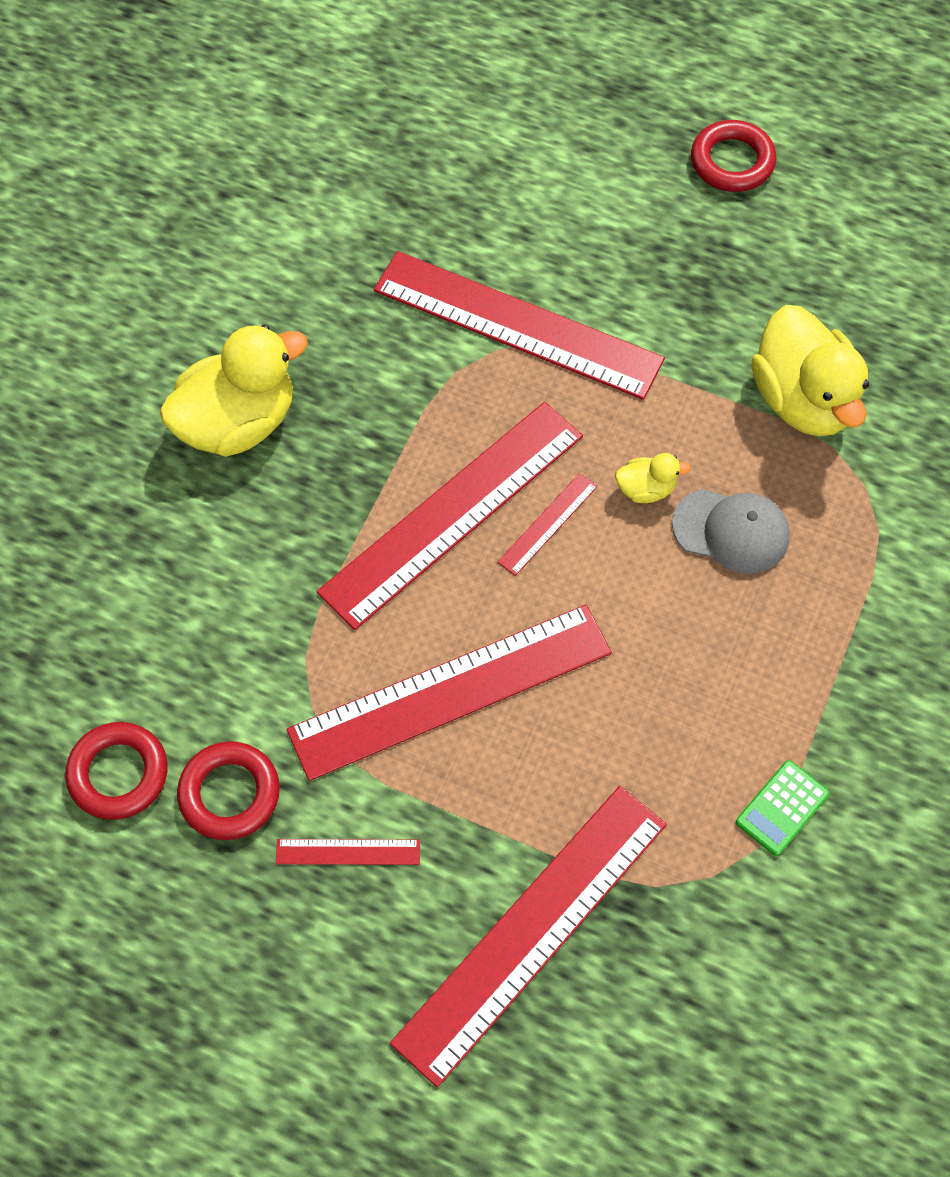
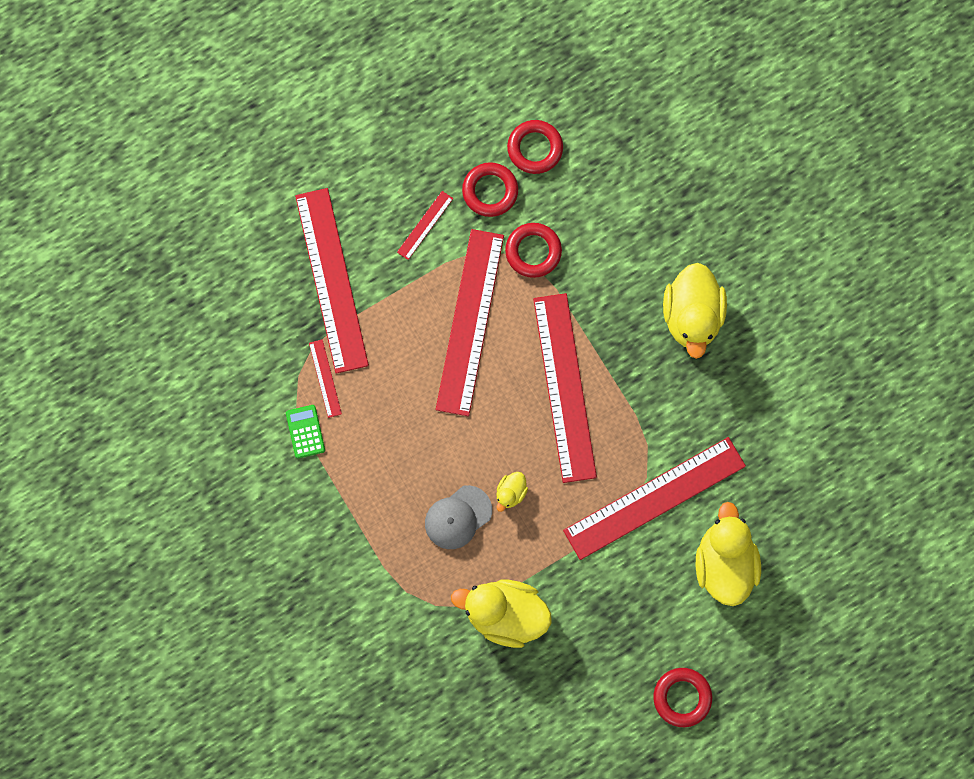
camera: 125 degrees right, 15 degrees up
(283, 674) = (533, 251): none -> red ring
(536, 208) = (724, 562): none -> yellow duck
(547, 524) = (525, 429): red ruler -> red ruler (325, 378)

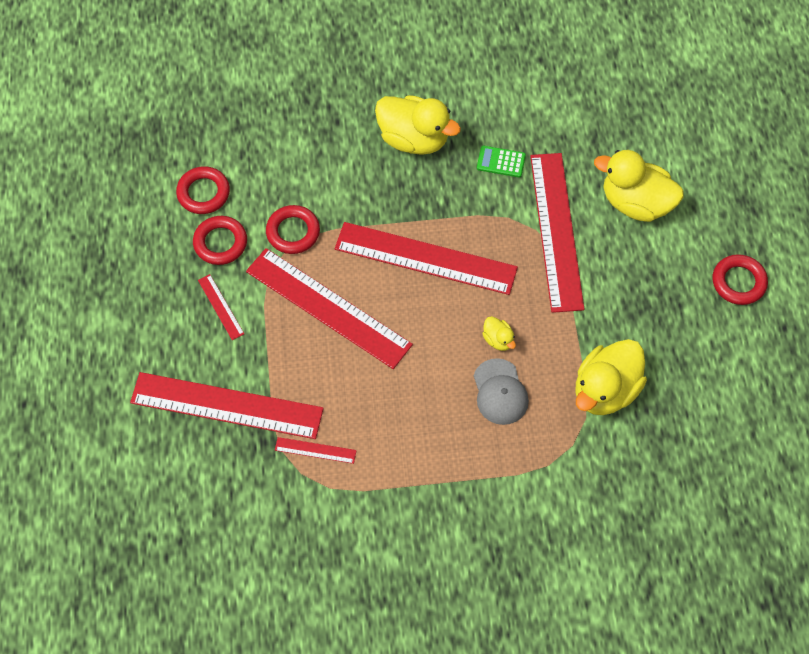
camera: 65 degrees left, 15 degrees down
(305, 431) = (356, 489): green calculator -> green calculator (501, 162)

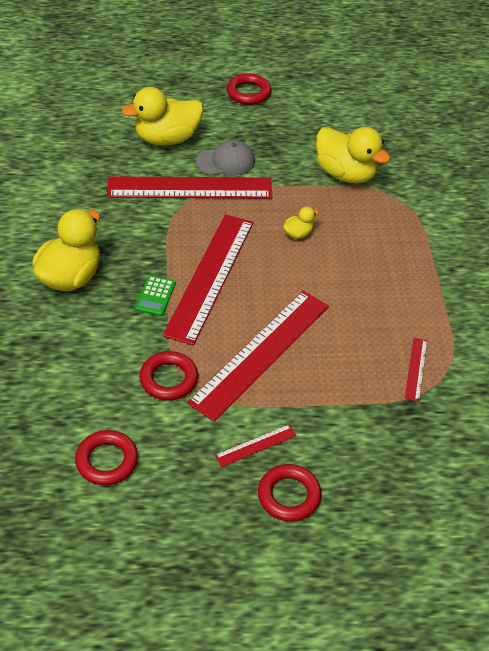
camera: 90 degrees left, 15 degrees down
(220, 243) = (175, 445): red ring -> red ring (289, 496)
(227, 405) = (372, 441): red ruler -> none
(500, 392) = (350, 236): grey cap -> grey cap (226, 161)
(501, 162) = (110, 217): green calculator -> green calculator (155, 296)
(635, 203) = (167, 138): yellow duck -> yellow duck turned 45 degrees clockwise

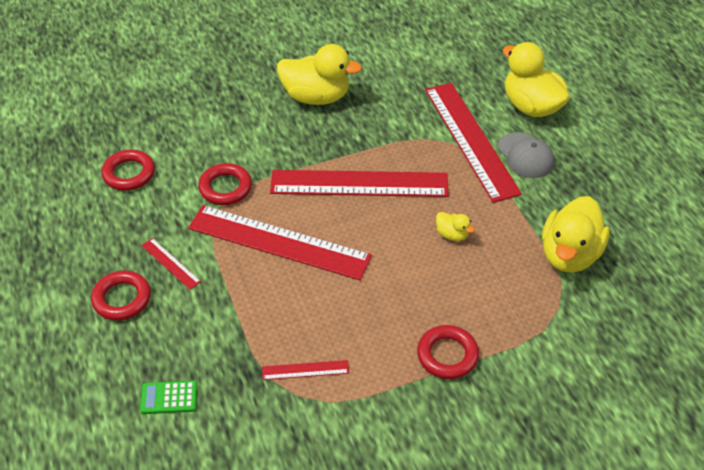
camera: 75 degrees right, 0 degrees up
(155, 296) = (318, 154): green calculator -> green calculator (169, 398)
(248, 93) = (647, 146): red ring -> red ring (447, 355)

